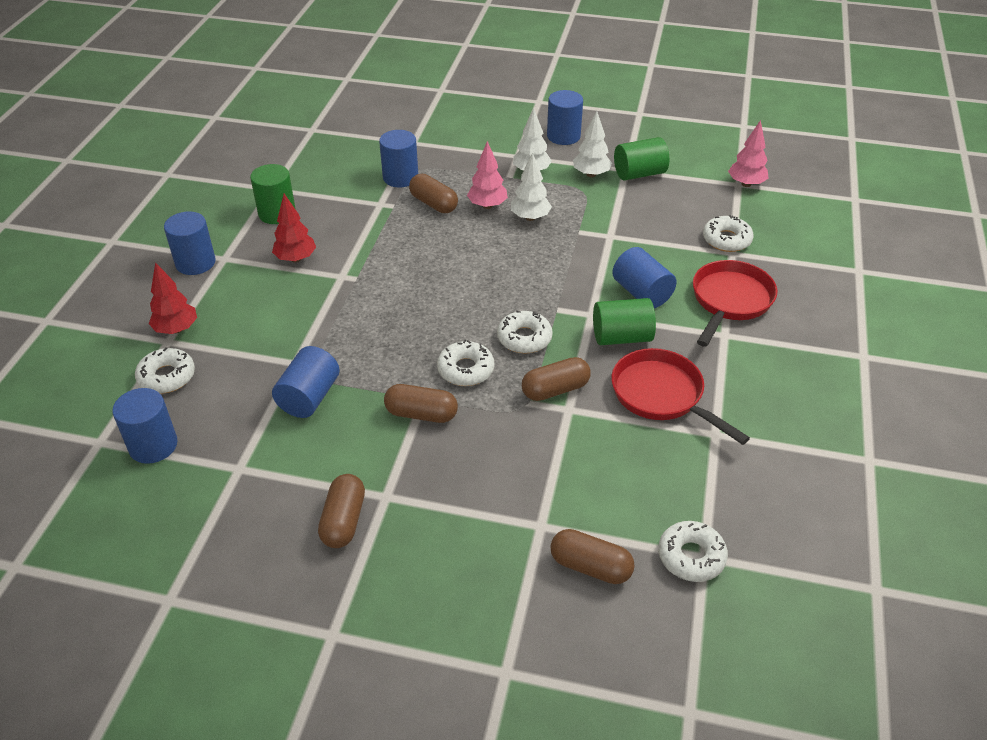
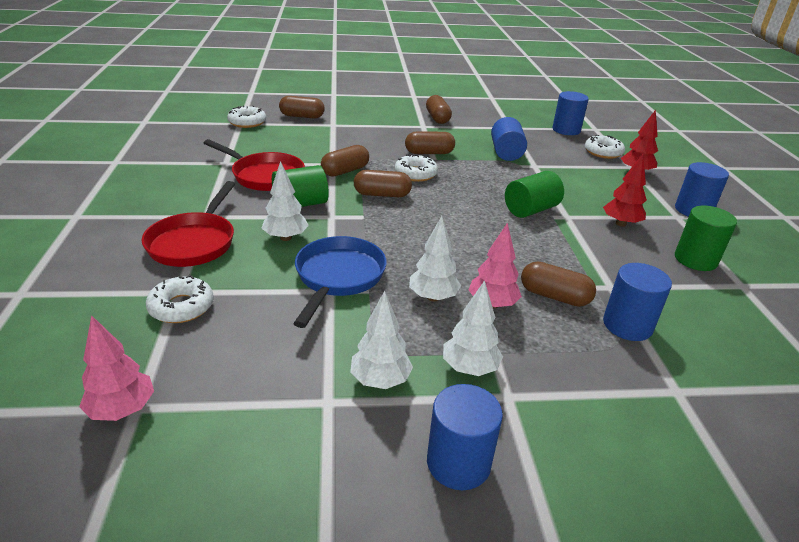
camera: 160 degrees right, 10 degrees down
(524, 338) = (382, 195): white donut -> brown capsule
(601, 245) = (338, 277): none -> blue pan
(639, 174) = (305, 397): green cylinder -> green cylinder (531, 210)
(642, 293) = (286, 238): blue cylinder -> white tree

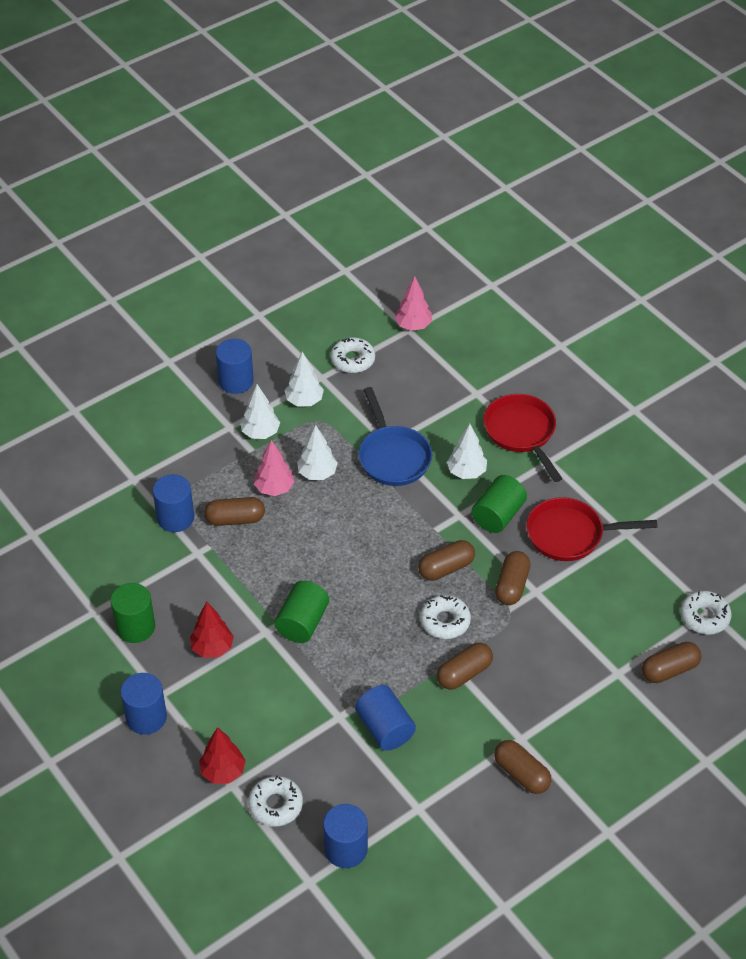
camera: 150 degrees right, 15 degrees up
(181, 307) = (460, 385): white donut -> white donut (353, 360)

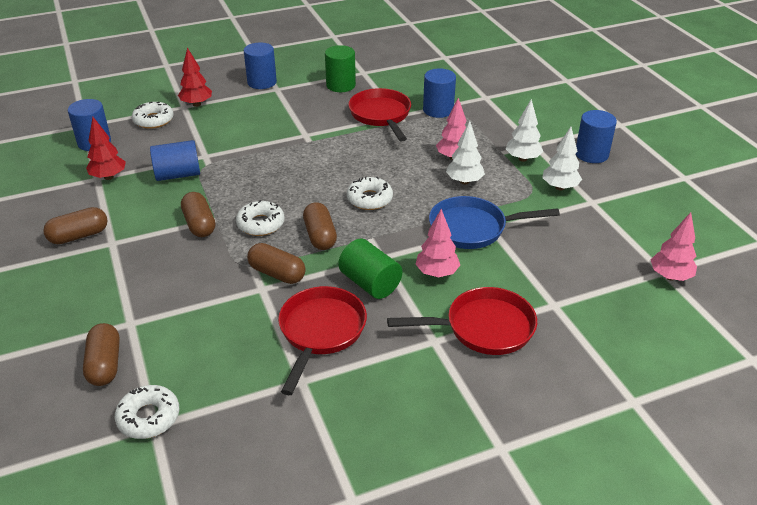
camera: 105 degrees right, 10 degrees down
(202, 569) = (381, 115): none -> red pan
(212, 648) = (304, 111): red tree -> red tree (109, 177)
(235, 519) = (426, 135): brown capsule -> none
(302, 623) = (304, 152): green cylinder -> none
(353, 360) = (615, 225): white donut -> white donut (369, 199)
(466, 472) = (437, 273): white tree -> pink tree

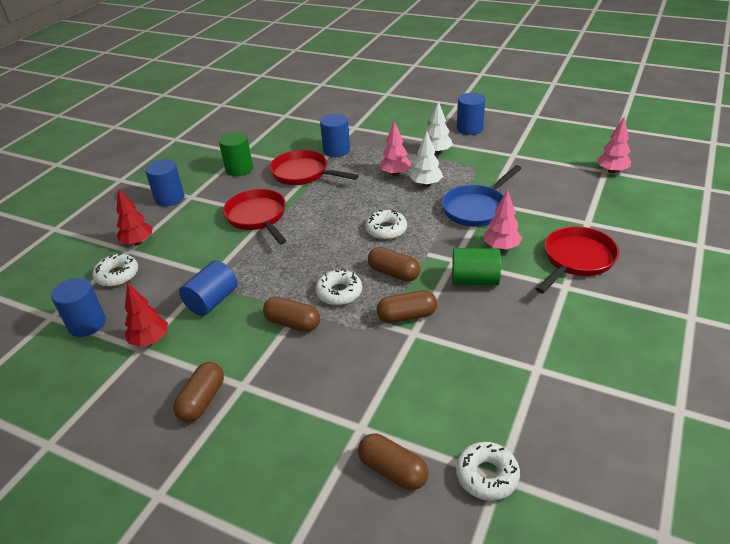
camera: 40 degrees left, 0 degrees up
(320, 332) = (497, 331): red pan -> red pan (258, 217)
(559, 187) = (484, 156): white tree -> none

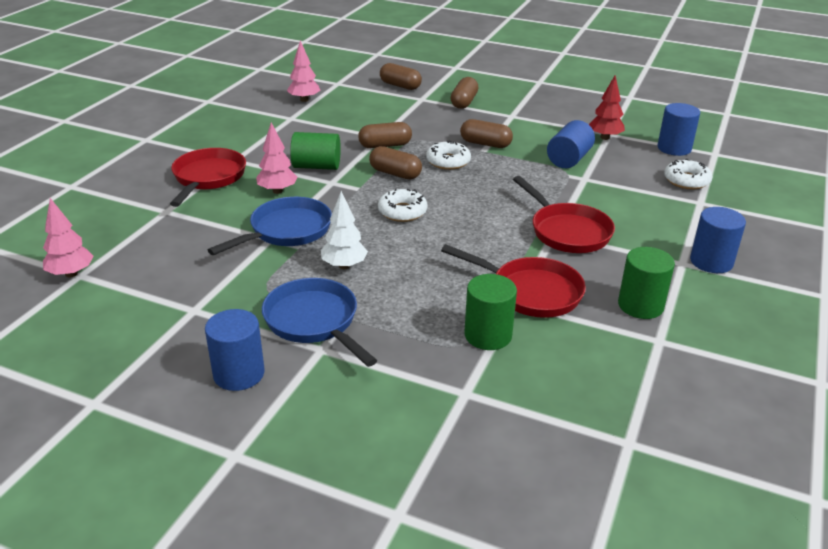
camera: 175 degrees right, 5 degrees down
(138, 242) = (697, 209): red tree -> none
(202, 400) = (537, 110): brown capsule -> brown capsule (464, 102)
(336, 150) = (488, 335): blue cylinder -> green cylinder
(395, 174) = (387, 285): pink tree -> pink tree (304, 100)
(437, 152) = (314, 322): white tree -> blue pan
(487, 475) = (344, 84): white donut -> none
(576, 260) = (208, 178): red pan -> red pan turned 150 degrees clockwise

